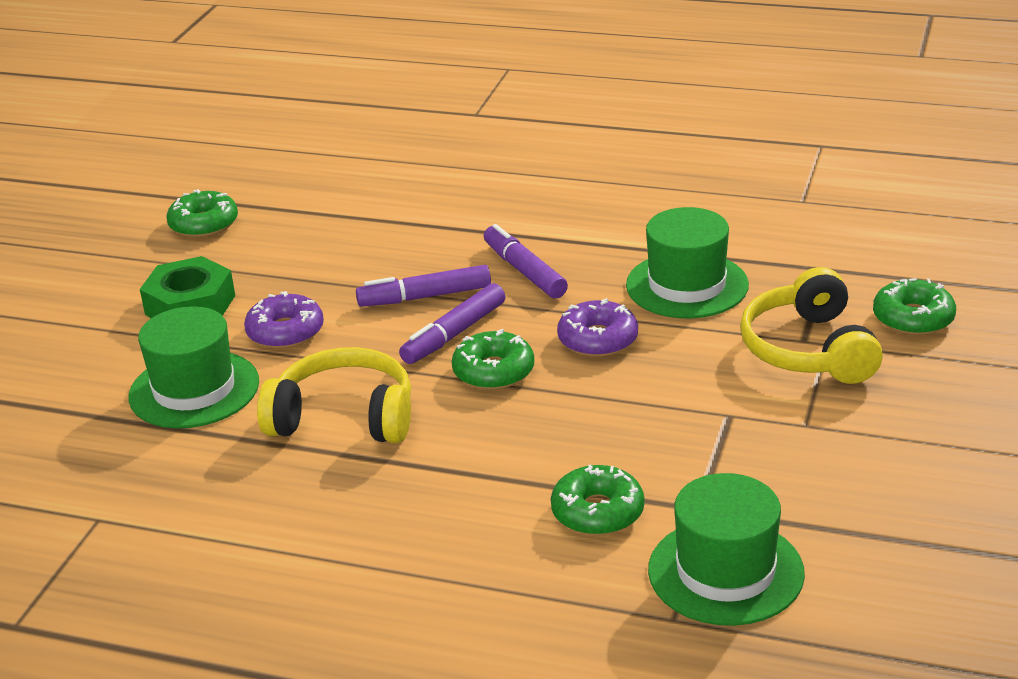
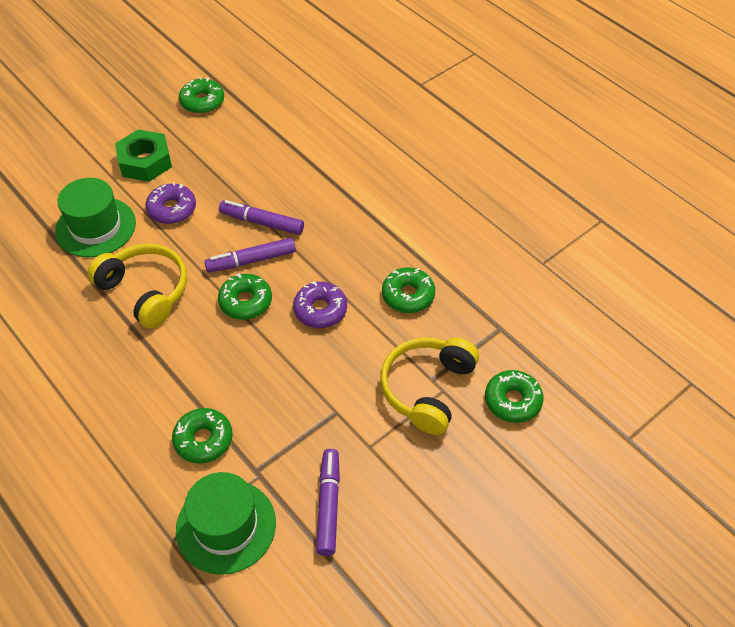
camera: 30 degrees right, 20 degrees up
(524, 271) = (331, 232): purple marker -> purple marker (328, 505)
(687, 285) = (408, 295): green hat -> green donut

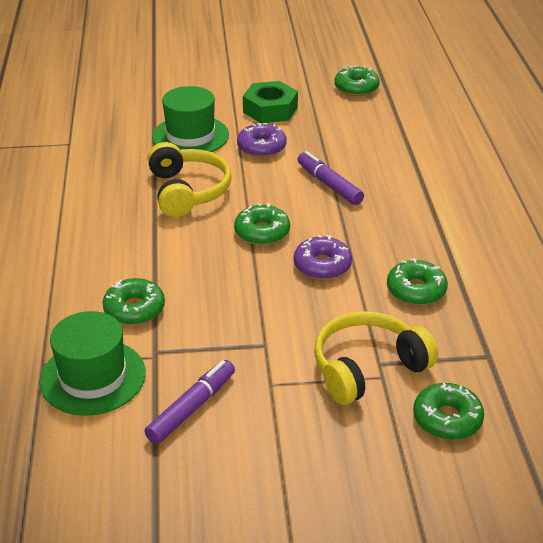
camera: 35 degrees right, 15 degrees down
(251, 260) = (294, 206): purple marker -> none

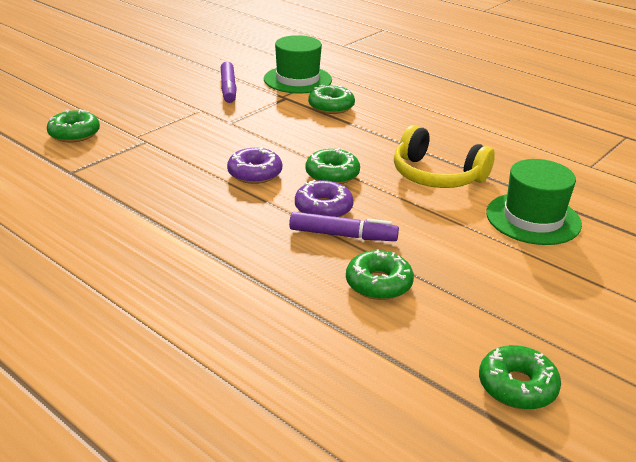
camera: 135 degrees right, 5 degrees down
(261, 147) = (459, 240): purple donut -> purple donut (323, 208)
(270, 109) = (534, 288): green nut -> none
(367, 368) = (150, 136): yellow headphones -> none
(416, 290) = (163, 188): green donut -> green donut (378, 284)

